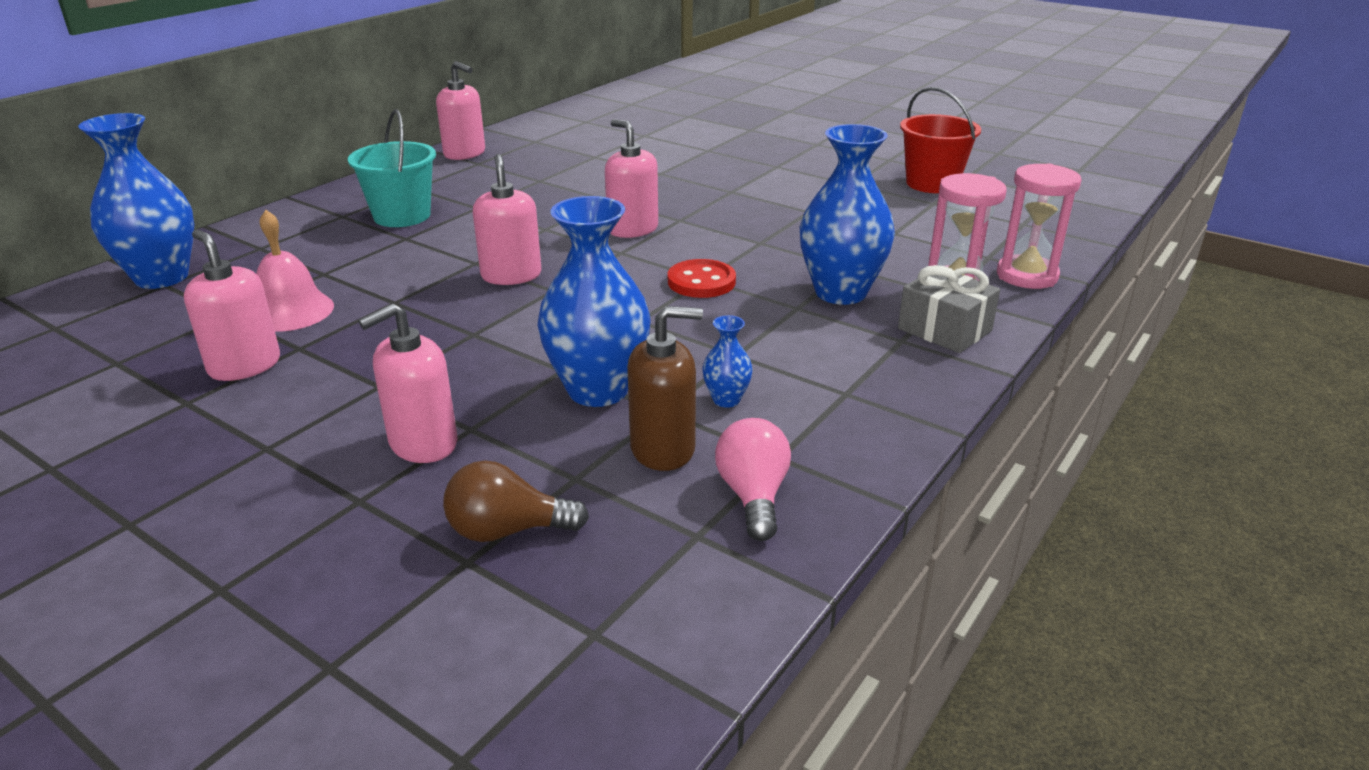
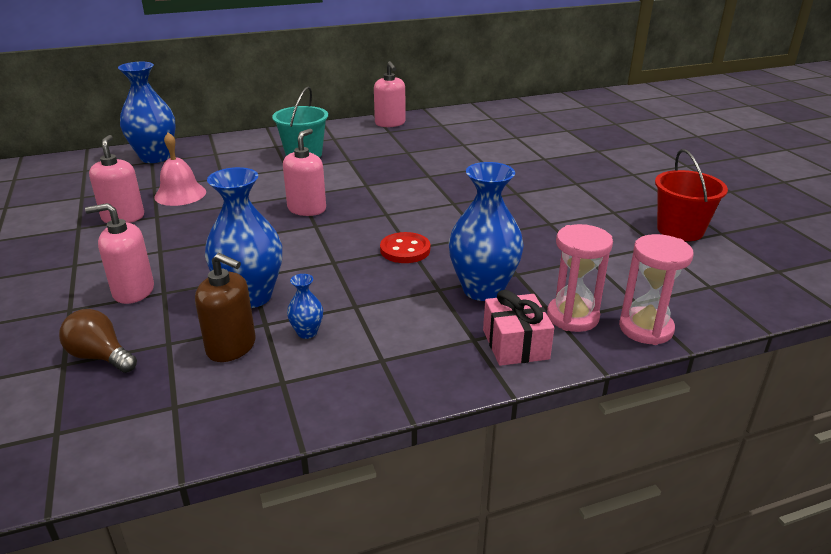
camera: 35 degrees right, 0 degrees up
(632, 229) = (415, 201): pink soap dispenser -> none
(753, 496) = (234, 398): pink light bulb -> none
(944, 330) = (515, 344): grey gift -> pink gift

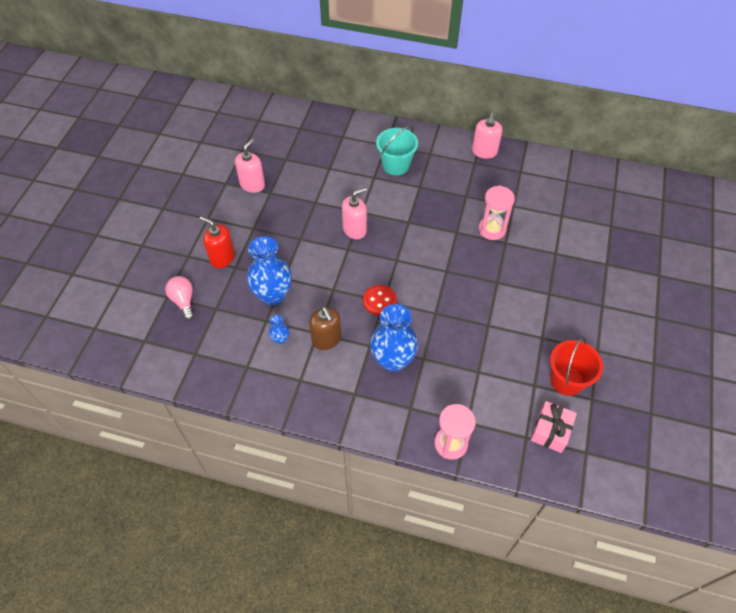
camera: 35 degrees right, 25 degrees up
(100, 356) = (183, 301): brown light bulb -> pink light bulb
(133, 291) = (222, 258): pink soap dispenser -> red soap dispenser
(155, 157) = (305, 124): blue vase -> none
(180, 194) = (295, 175): pink bell -> none
(231, 347) = (240, 328): brown soap dispenser -> brown soap dispenser (326, 339)
(515, 344) = (371, 411): pink gift -> pink gift (550, 431)
(572, 317) = (420, 410): pink hourglass -> pink hourglass (492, 229)

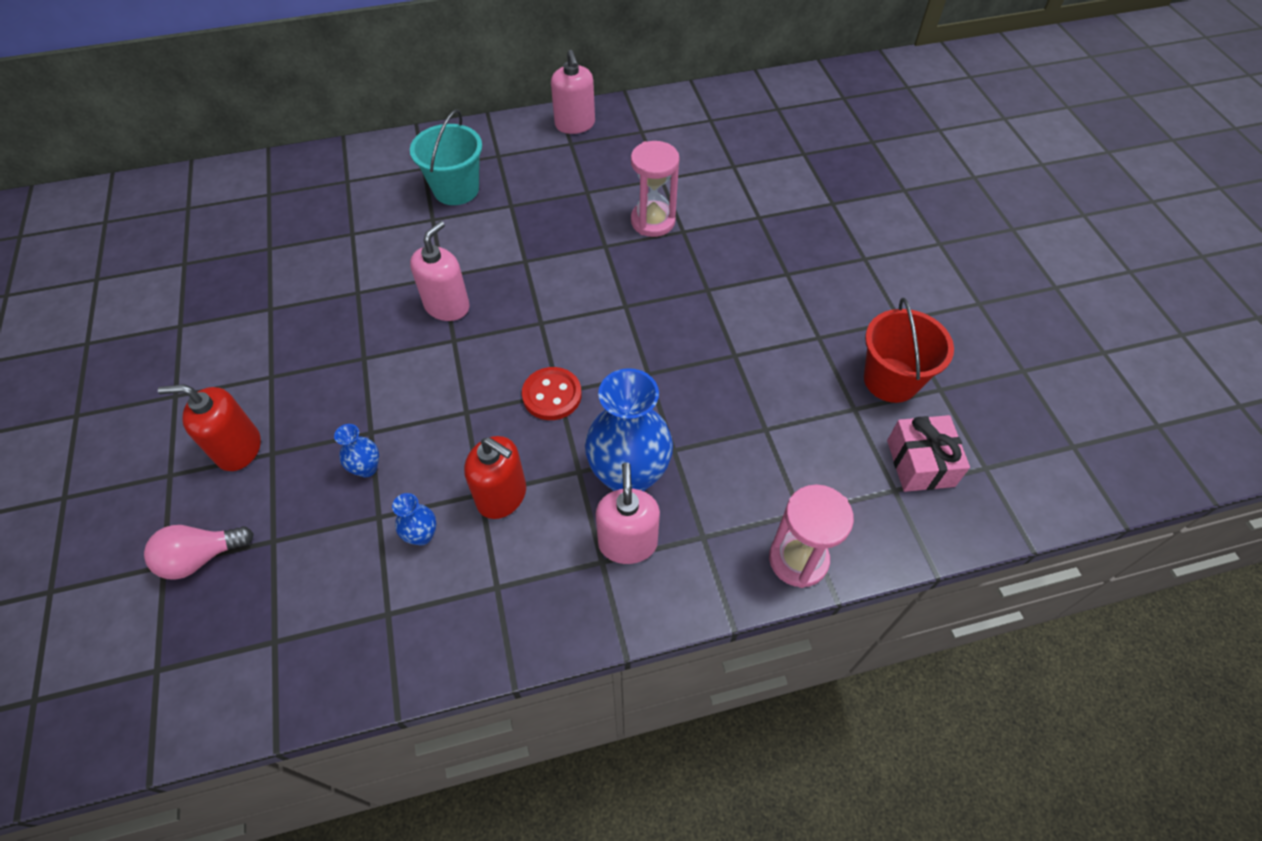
camera: 30 degrees left, 0 degrees up
(183, 301) = (201, 557): pink light bulb -> pink light bulb turned 60 degrees counterclockwise
(252, 185) = (231, 308): pink soap dispenser -> pink soap dispenser (627, 543)
(273, 295) = (367, 468): blue vase -> blue vase, size x0.45
(326, 339) = (502, 496): brown soap dispenser -> red soap dispenser

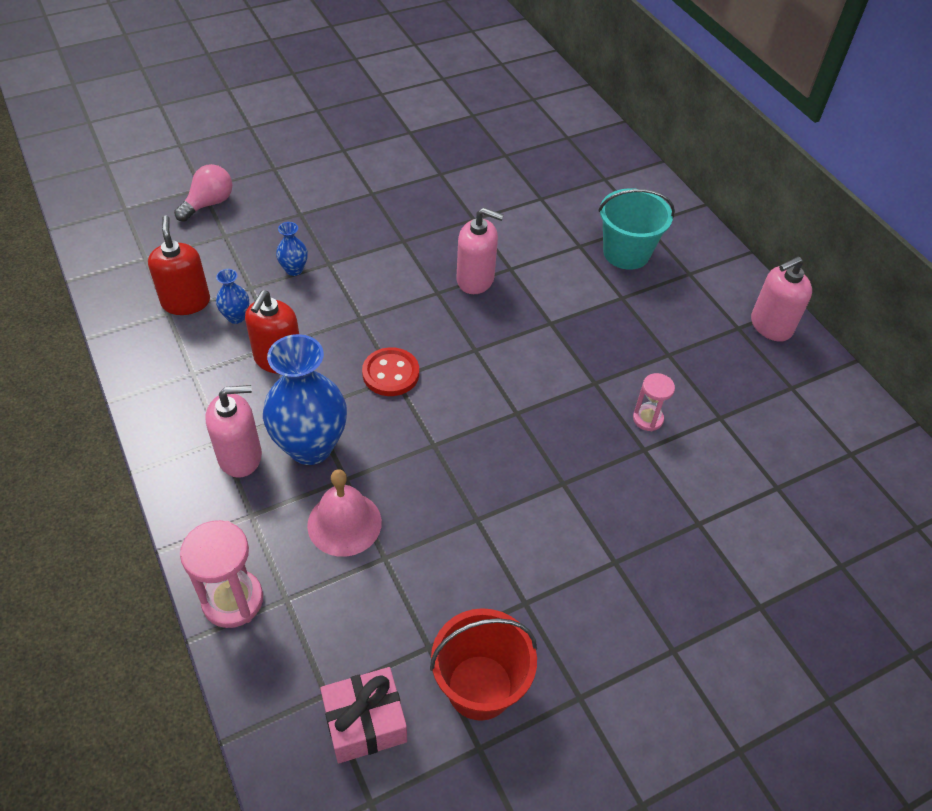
camera: 75 degrees right, 5 degrees down
(201, 557) = (209, 204): pink light bulb -> pink light bulb turned 75 degrees clockwise
(238, 449) = (301, 195): red soap dispenser -> red soap dispenser (186, 302)
(653, 221) = (647, 419): pink hourglass -> pink hourglass, size x0.59
(724, 456) = (344, 523): none -> pink bell

